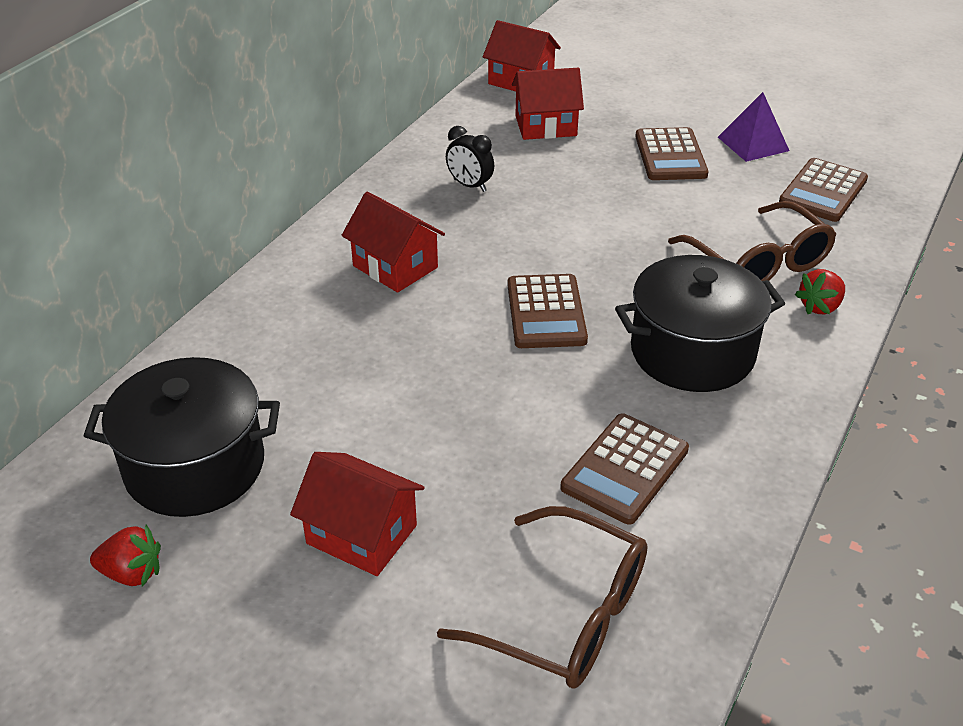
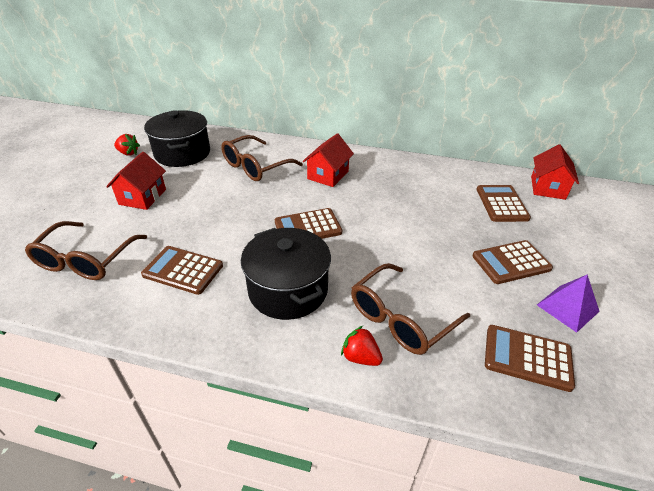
camera: 75 degrees right, 0 degrees up
(132, 573) = (128, 153): red strawberry -> red strawberry turned 60 degrees counterclockwise
(318, 353) = (256, 166): none -> brown glasses
(469, 185) = (414, 186): black clock -> none
(545, 126) = (501, 204): red house -> brown calculator

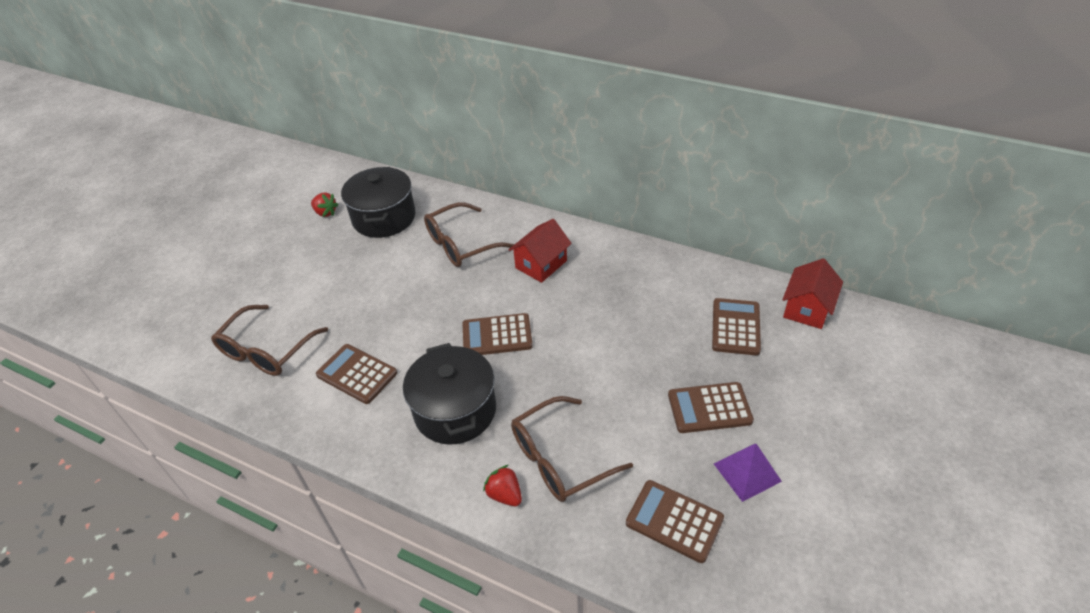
camera: 15 degrees right, 5 degrees up
(142, 197) = (331, 276): red house -> none

